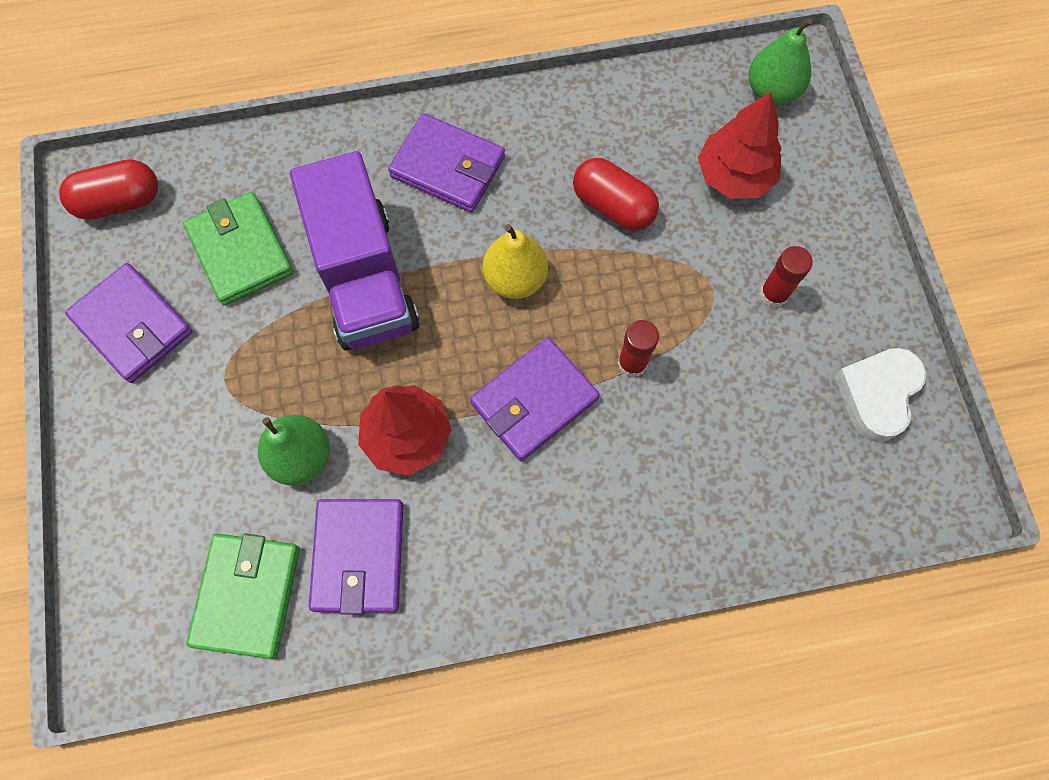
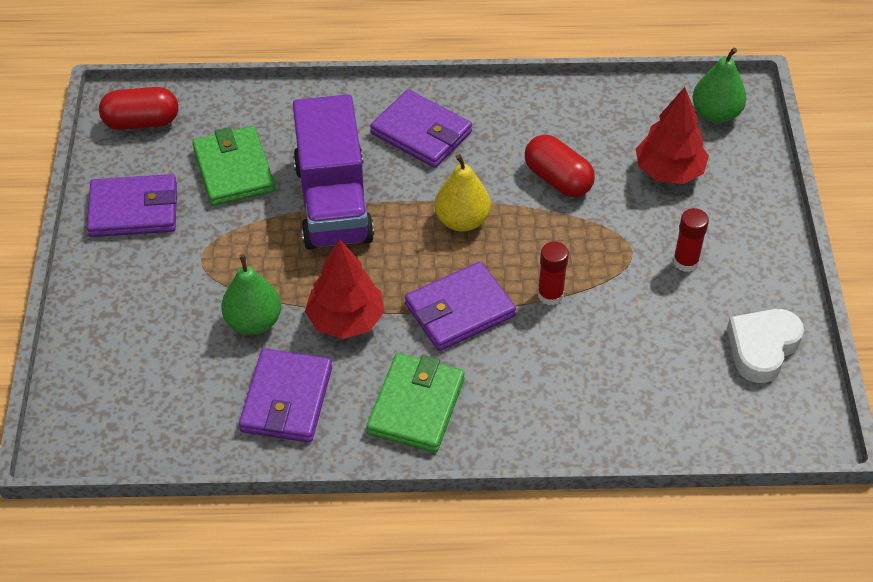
camera: 10 degrees right, 20 degrees down
(133, 325) = (134, 210): purple wallet -> purple wallet turned 60 degrees counterclockwise
(247, 595) = (188, 413): green wallet -> green wallet (416, 406)

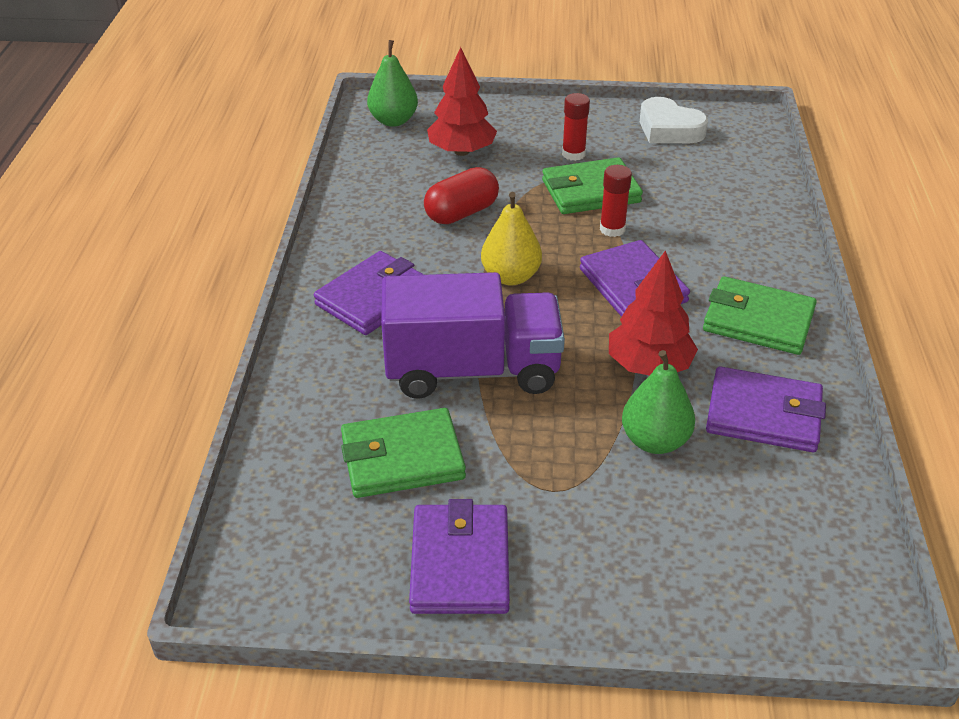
camera: 85 degrees left, 10 degrees down
(141, 122) = (285, 559): red capsule -> none
(616, 277) = (590, 191): none -> green wallet

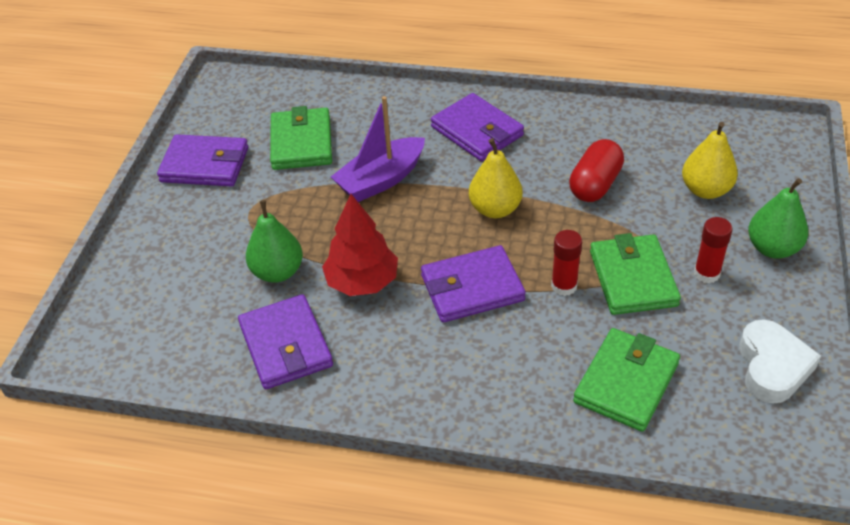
camera: 100 degrees right, 5 degrees up
(393, 121) = (762, 146): green pear -> green pear (772, 248)
(461, 151) = (705, 190): red tree -> yellow pear
(461, 213) = (595, 184): red capsule -> red capsule turned 60 degrees clockwise
(472, 370) = (381, 180): purple truck -> purple boat
(669, 129) = (772, 367): white heart -> white heart turned 135 degrees clockwise
(758, 321) = (406, 370): green wallet -> green wallet (626, 383)
(763, 415) = (285, 345): purple wallet -> purple wallet turned 45 degrees counterclockwise

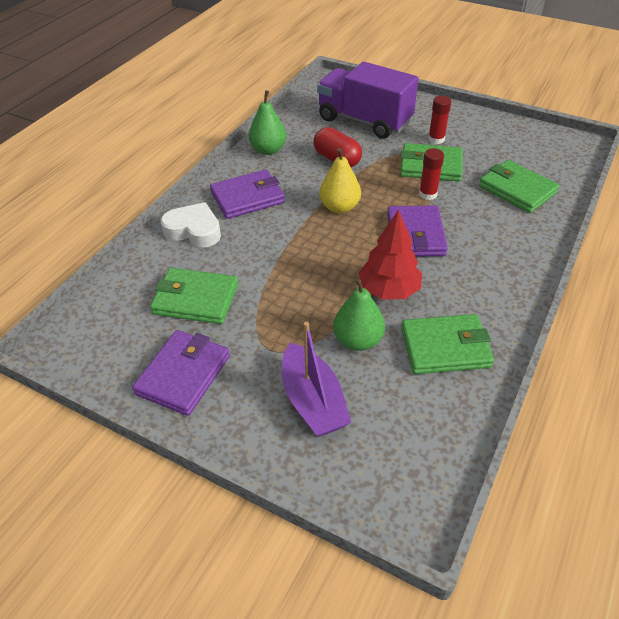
camera: 75 degrees left, 0 degrees up
(285, 345) = (445, 347): purple wallet -> green wallet
(381, 180) = (274, 258): purple boat -> purple boat (312, 401)
(705, 190) = (364, 121): yellow pear -> purple truck
(772, 248) = (424, 113): green pear -> green pear (268, 150)
(772, 367) = (515, 138): white heart -> white heart (194, 230)

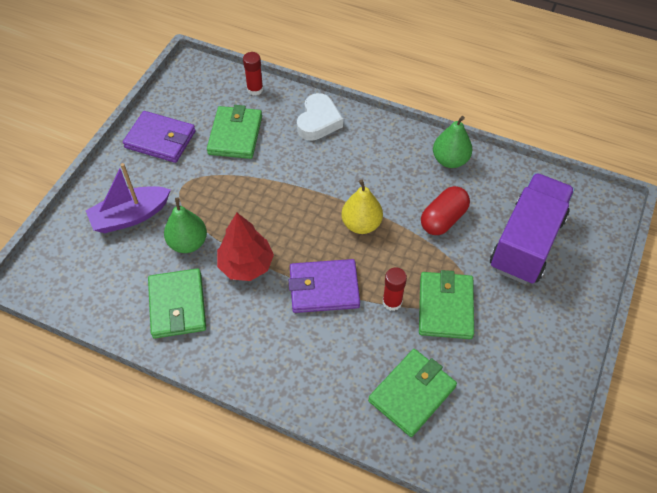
camera: 85 degrees right, 10 degrees up
(247, 198) = (368, 152): purple wallet -> none
(436, 139) = (502, 316): red glue stick -> red glue stick (255, 89)

